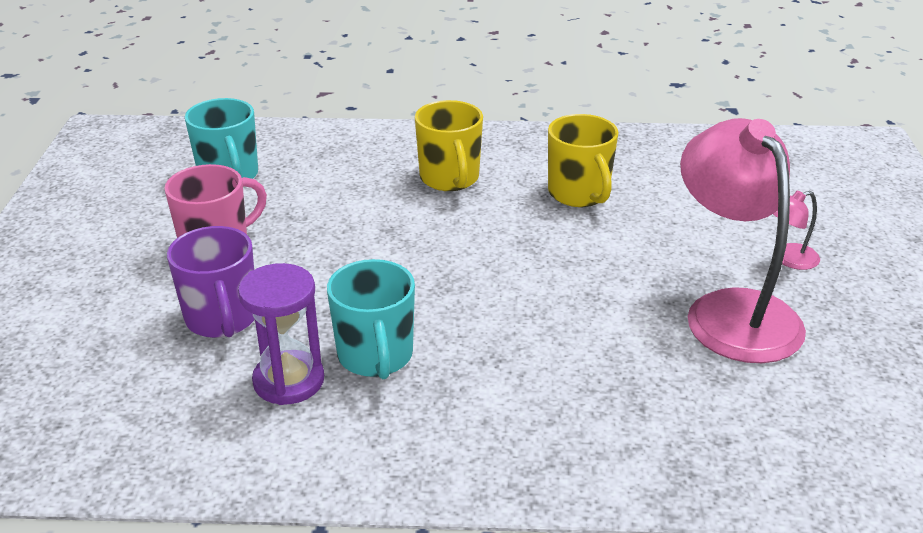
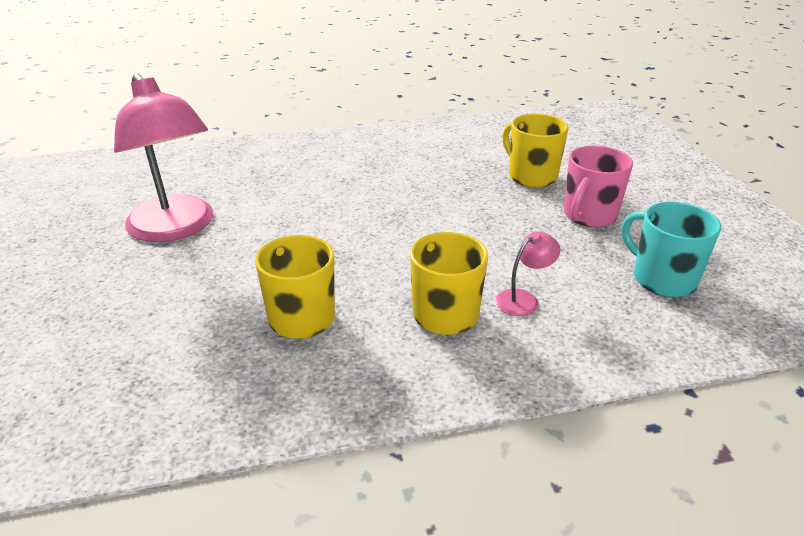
camera: 165 degrees right, 0 degrees up
(222, 319) = (531, 176): purple mug -> yellow mug
(289, 381) = (461, 156): purple hourglass -> none
(375, 356) = (419, 172): turquoise mug -> none
(788, 259) = (105, 277): pink lamp -> pink lamp (523, 299)

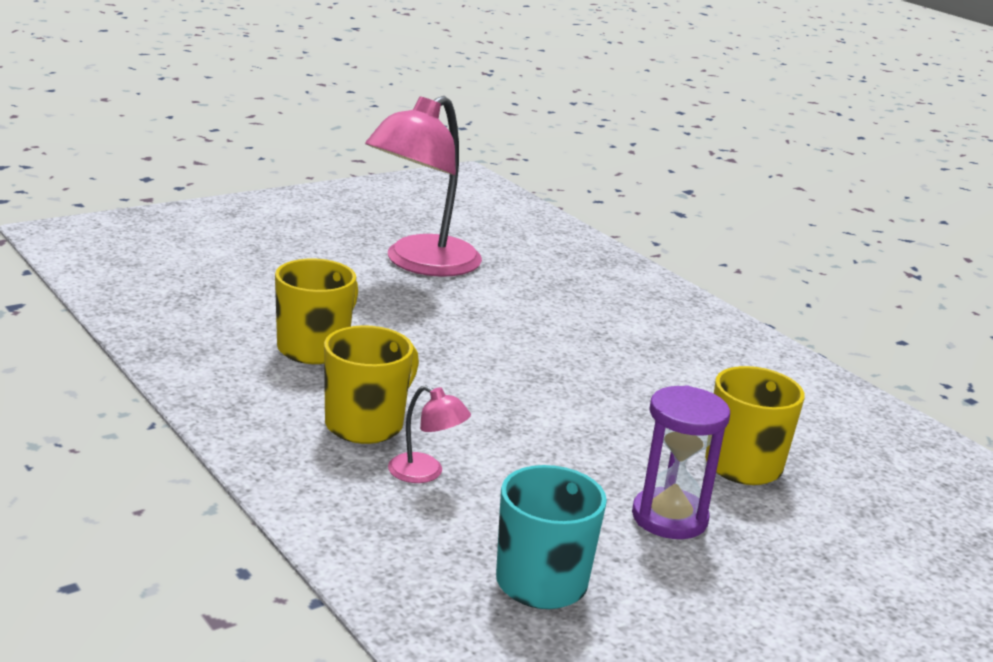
camera: 65 degrees right, 10 degrees down
(588, 215) = (669, 518): pink mug -> purple hourglass

